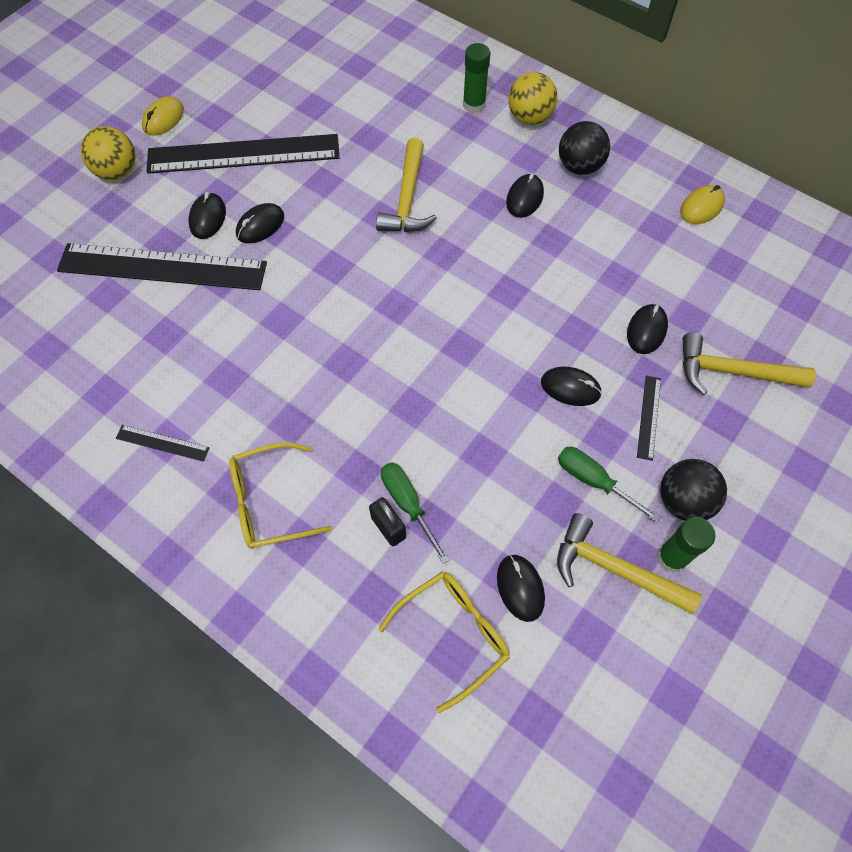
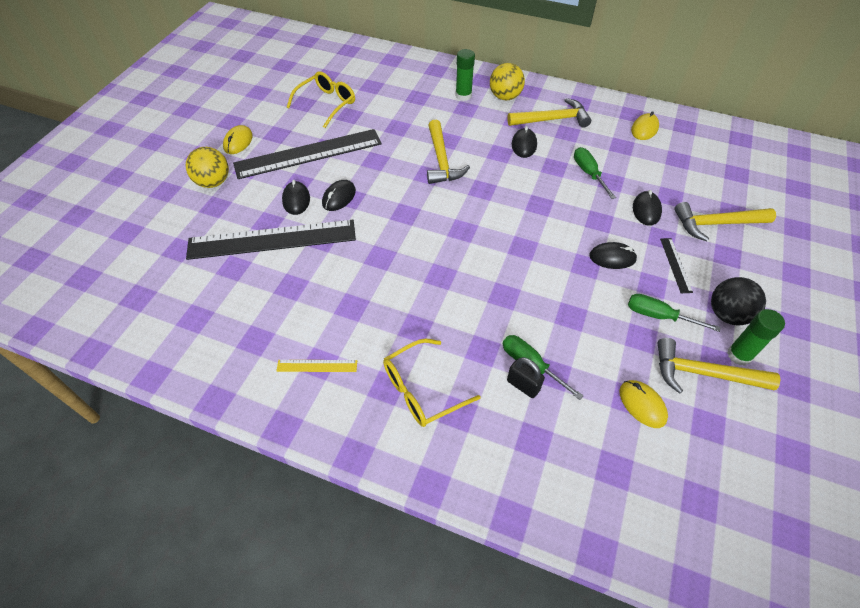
camera: 15 degrees left, 10 degrees down
(162, 443) = (317, 366): black ruler -> yellow ruler
(453, 634) = (608, 453): yellow glasses -> yellow glasses (326, 104)
(520, 588) = (642, 405): black mouse -> yellow mouse
(579, 166) = (552, 119): black ball -> yellow hammer
(593, 259) = (589, 173): none -> green screwdriver

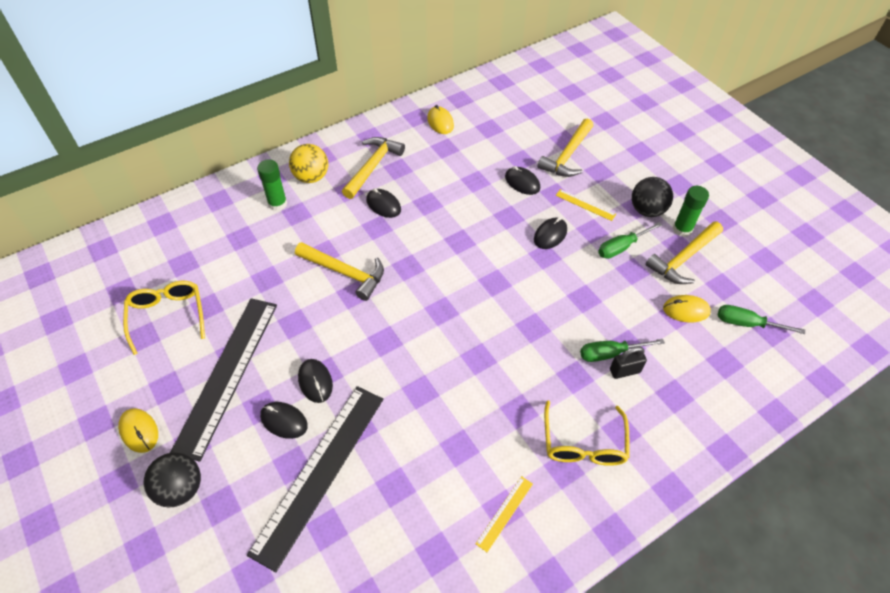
camera: 55 degrees left, 0 degrees up
(213, 182) = (180, 488): yellow ball -> black ball
(589, 173) = (455, 188): green screwdriver -> green screwdriver (747, 324)
(675, 265) = (585, 205): black ruler -> yellow ruler

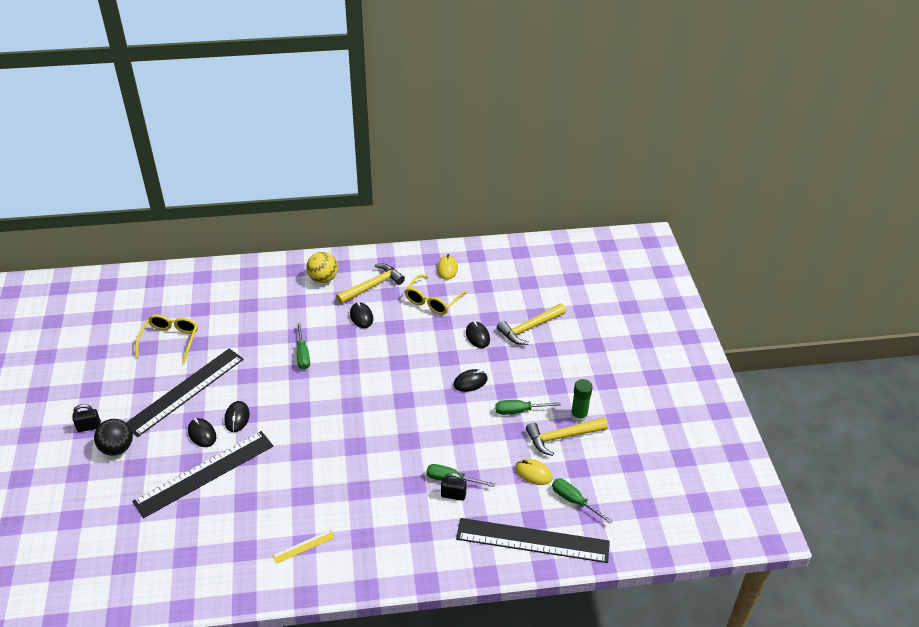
camera: 25 degrees right, 10 degrees down
(123, 475) = (89, 427): none -> black padlock
(139, 431) = (113, 405): yellow mouse -> none
(277, 204) = (287, 290): green glue stick -> none
(345, 273) = (302, 354): yellow hammer -> green screwdriver
(583, 443) = (388, 528): yellow glasses -> yellow glasses (432, 301)
(585, 205) = (515, 370): yellow ruler -> none
(647, 210) = (561, 391): black ball -> none
(741, 387) = (532, 540): none -> black ruler

